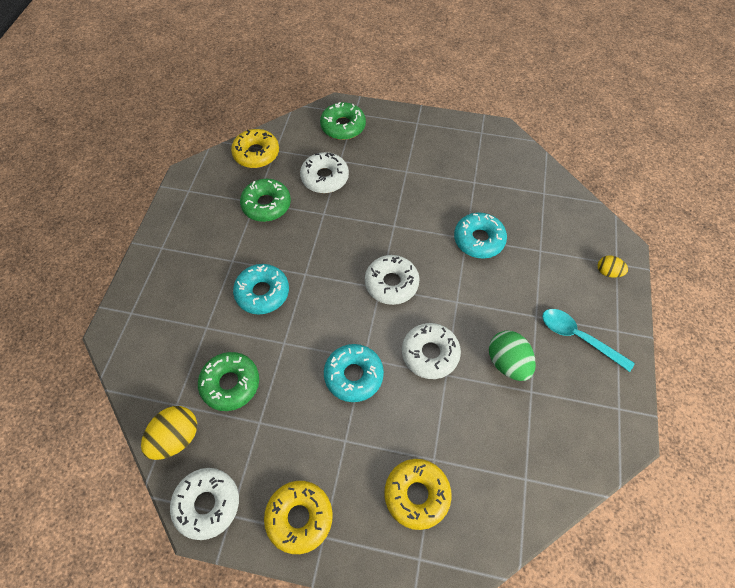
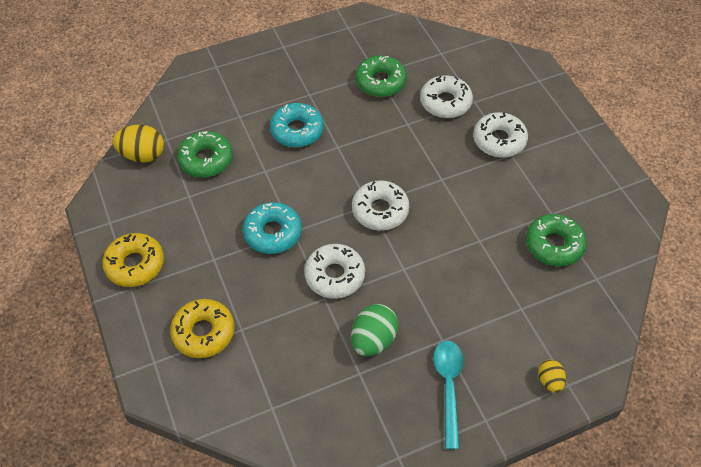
camera: 55 degrees right, 5 degrees down
(207, 504) = (108, 203): white donut -> white donut (499, 140)
(256, 153) = (425, 44): yellow donut -> none
(343, 126) = (515, 81): green donut -> green donut (553, 245)
(478, 240) = (486, 251): turquoise donut -> none

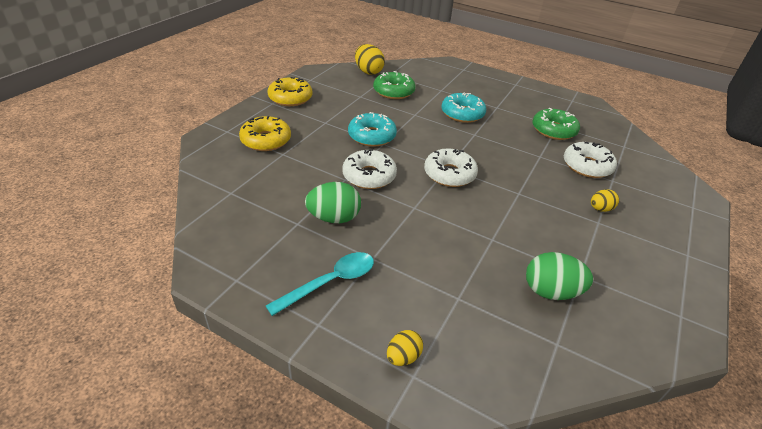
camera: 50 degrees right, 15 degrees down
(499, 140) = (600, 209): white donut -> yellow egg
(553, 245) = (551, 291): green donut -> green egg

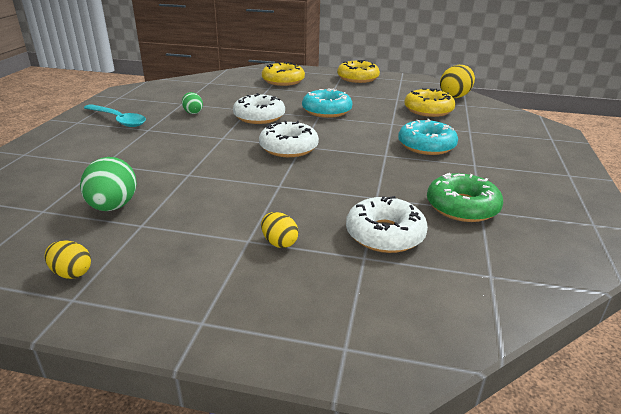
camera: 75 degrees right, 10 degrees down
(334, 218) = (193, 112): green egg -> green egg, size x0.58
(393, 91) = (428, 110): green donut -> yellow donut
(403, 357) = (42, 149): yellow egg -> yellow egg (71, 273)

